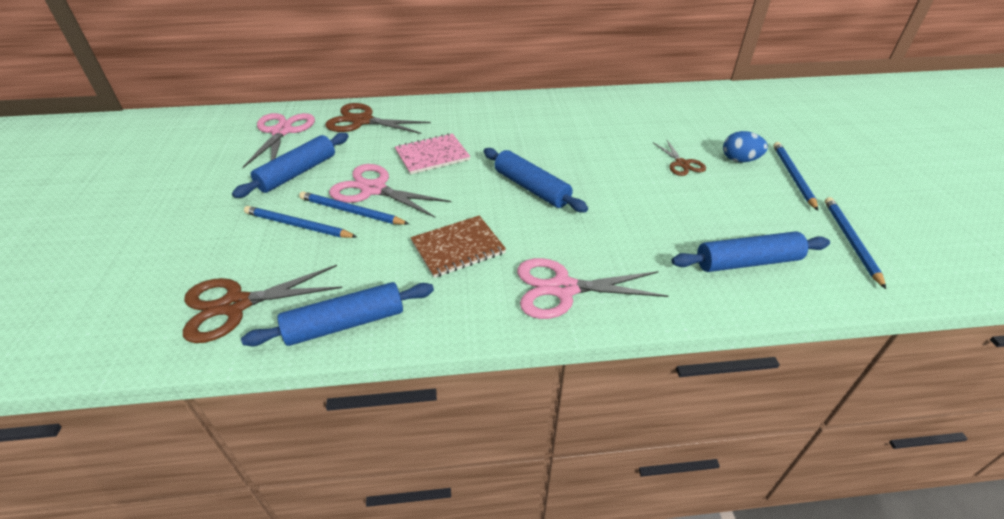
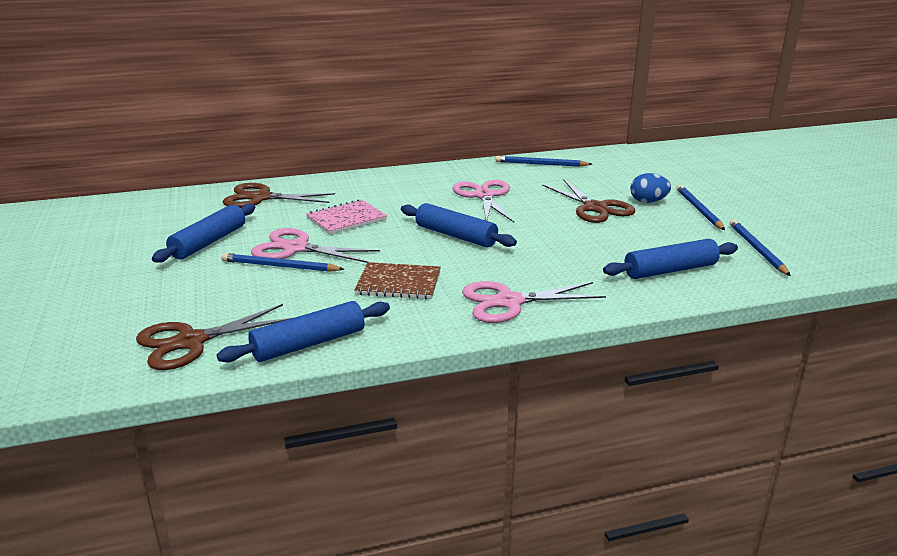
camera: 10 degrees left, 15 degrees down
(282, 132) = (176, 212): pink scissors -> pink scissors (484, 196)
(298, 225) = (229, 281): blue pencil -> blue pencil (541, 164)
(458, 247) = (398, 283): brown notebook -> brown notebook turned 45 degrees clockwise
(681, 164) = (595, 208): brown scissors -> brown scissors, size x1.70

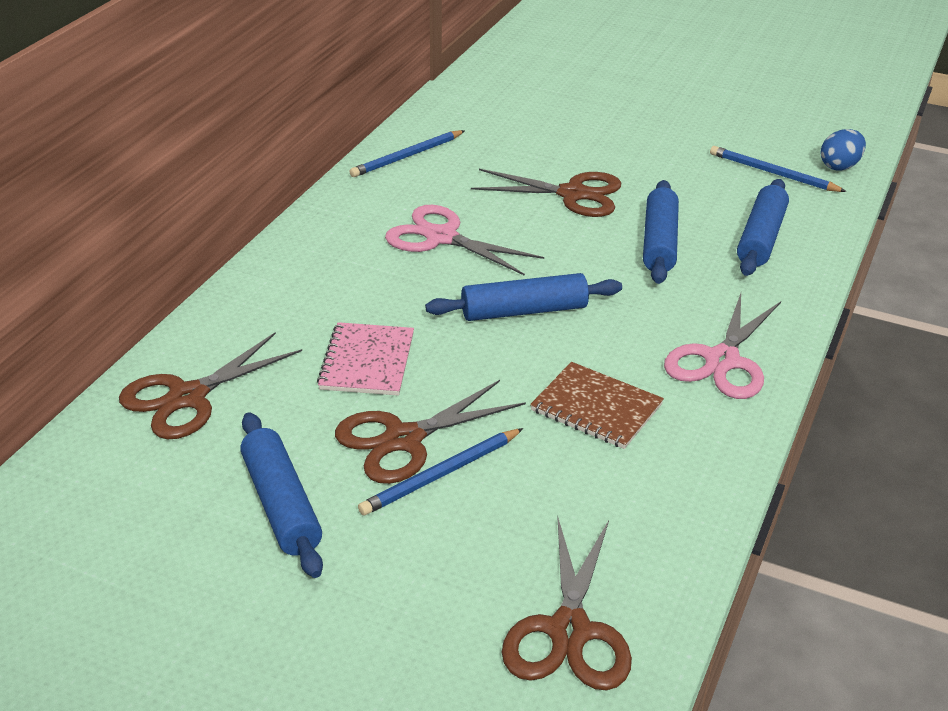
camera: 50 degrees left, 10 degrees up
(296, 248) = (404, 439): pink scissors -> brown scissors
(309, 344) = (672, 537): blue rolling pin -> blue rolling pin (659, 242)
(398, 283) = (596, 408): brown notebook -> brown notebook turned 75 degrees clockwise
(648, 201) = (599, 159): blue egg -> blue egg (839, 166)
(698, 210) = (655, 147): blue pencil -> none

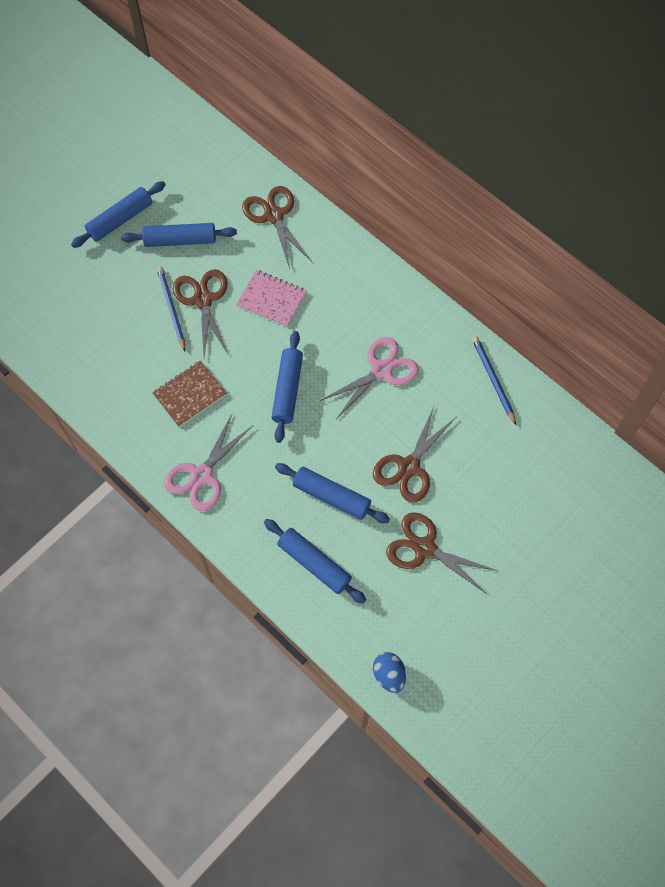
camera: 110 degrees right, 30 degrees up
(257, 613) = (120, 219): none -> blue rolling pin
(569, 631) = (57, 328): brown scissors -> brown scissors (425, 548)
(722, 360) = (201, 475): pink scissors -> pink scissors turned 105 degrees counterclockwise
(773, 173) = (394, 618): blue pencil -> none

